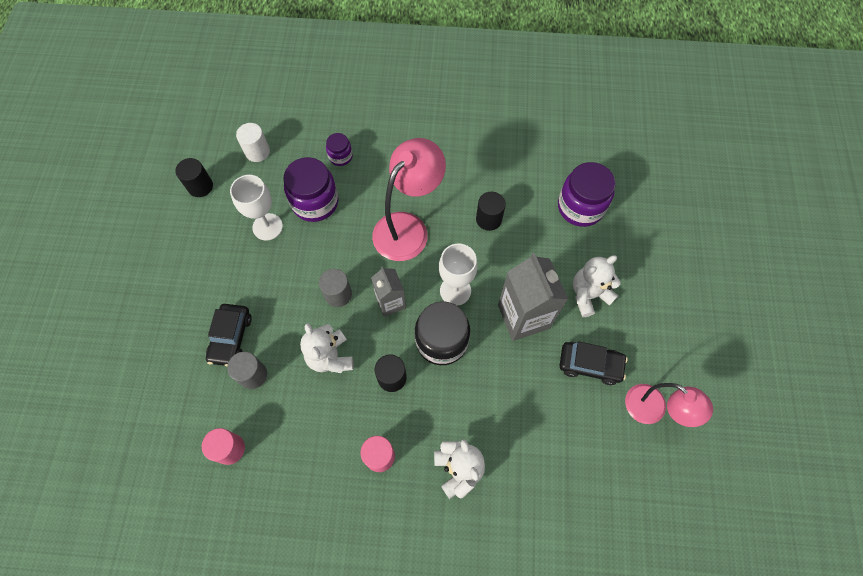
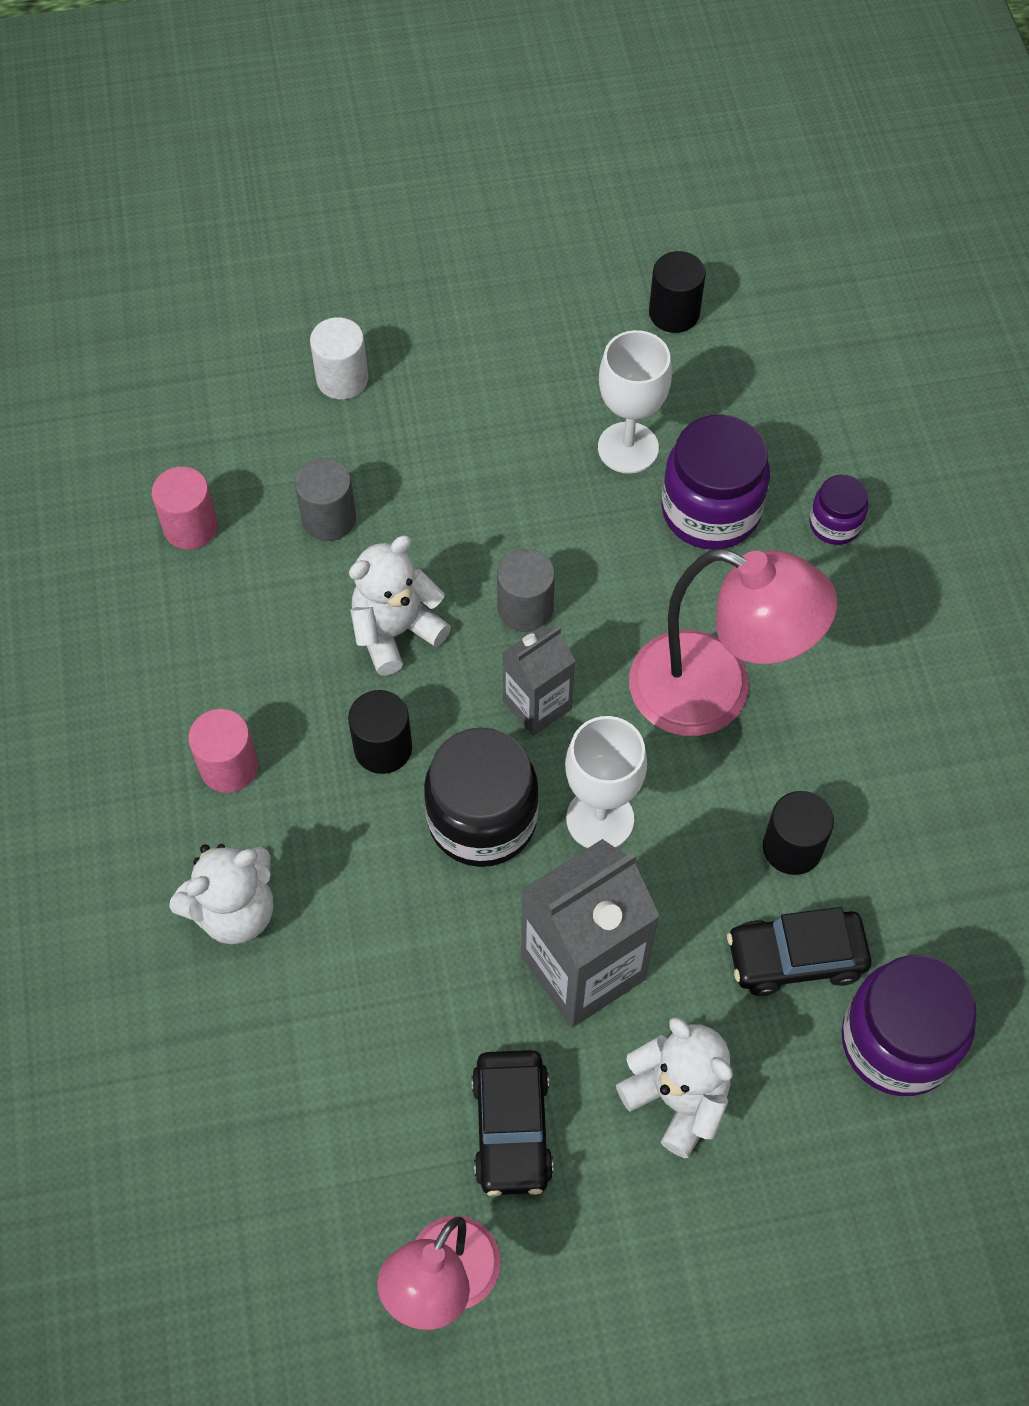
camera: 75 degrees right, 5 degrees down
(231, 338) = (388, 463): black car -> black car (795, 957)
(257, 152) = (786, 378): white cylinder -> white cylinder (342, 379)

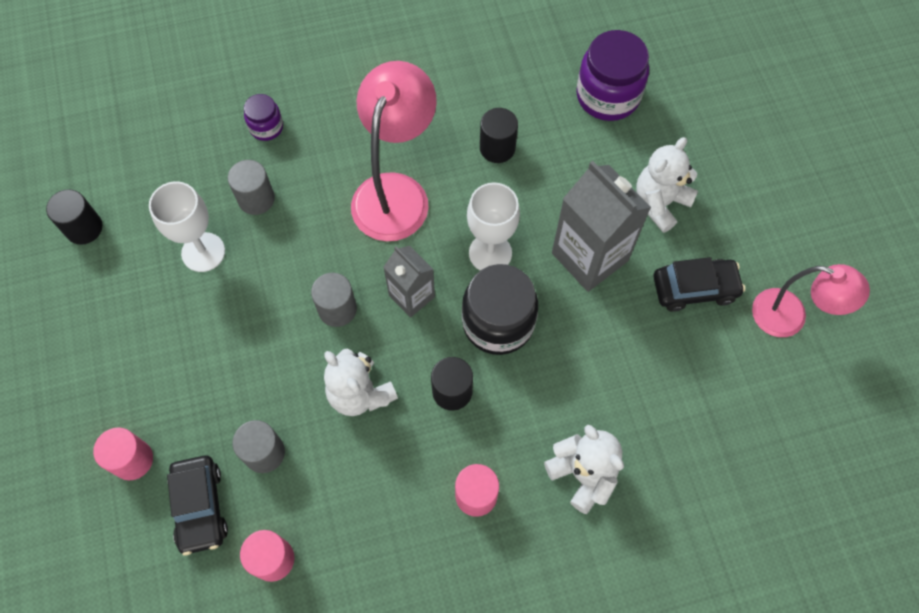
camera: 95 degrees left, 5 degrees up
(342, 379) = (132, 460): white cylinder -> pink cylinder
(710, 511) = (256, 199): purple jar -> grey cylinder
(795, 957) = (566, 145): black car -> black car (200, 507)

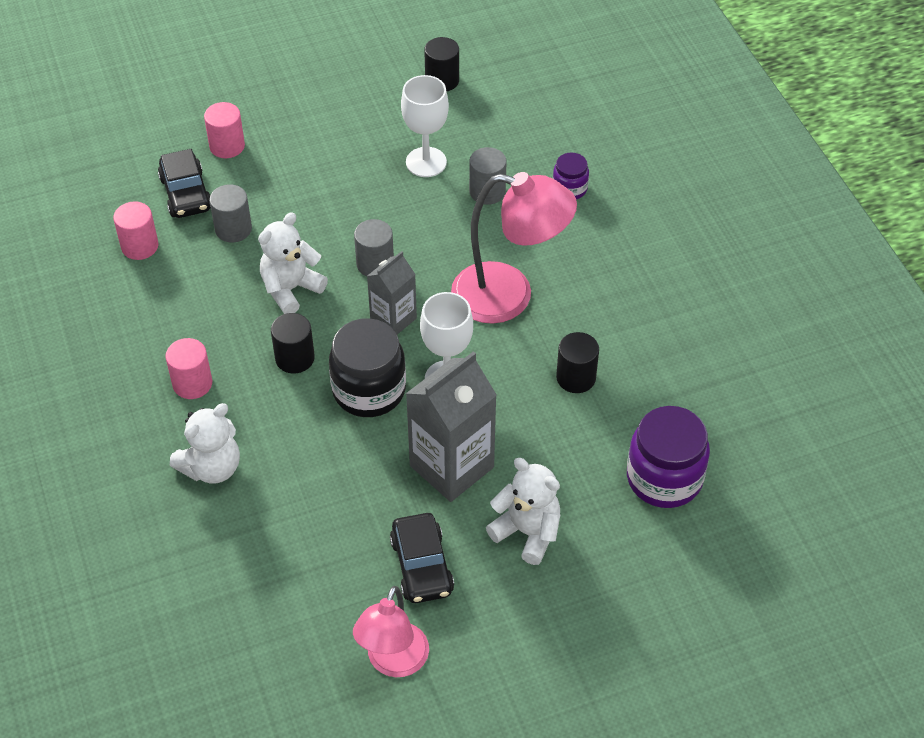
camera: 85 degrees right, 15 degrees down
(200, 507) = (186, 194): black car -> black car turned 90 degrees counterclockwise

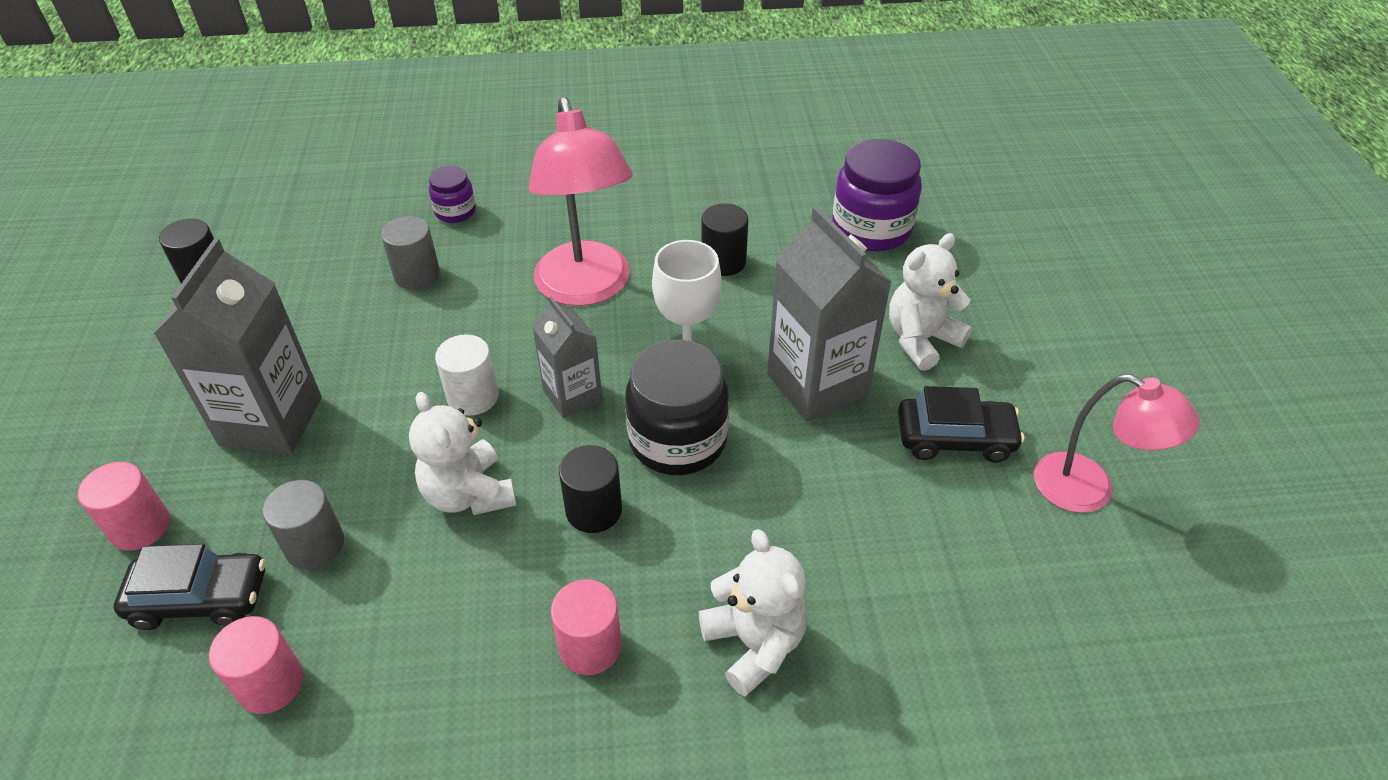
camera: 75 degrees left, 5 degrees down
(322, 169) = (271, 421): none -> grey carton
(375, 264) = (473, 397): grey cylinder -> white cylinder
(426, 162) = (332, 317): white goblet -> none
(509, 296) = (586, 288): pink lamp -> pink lamp turned 135 degrees clockwise

